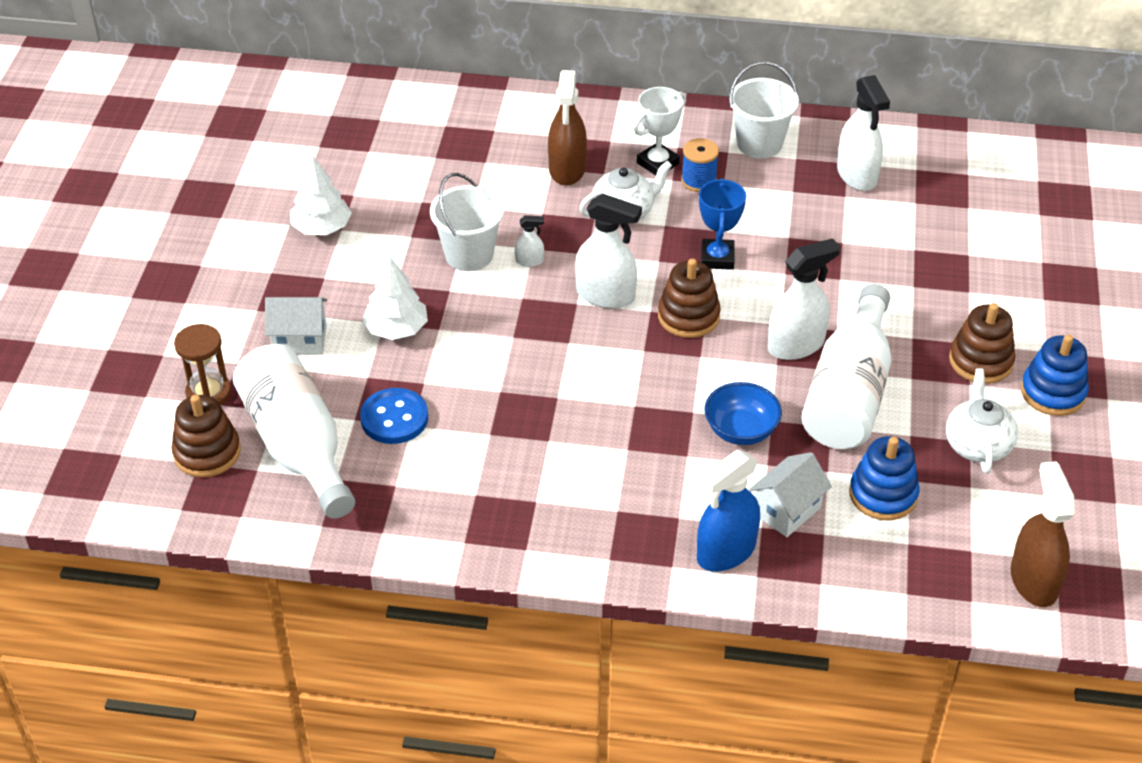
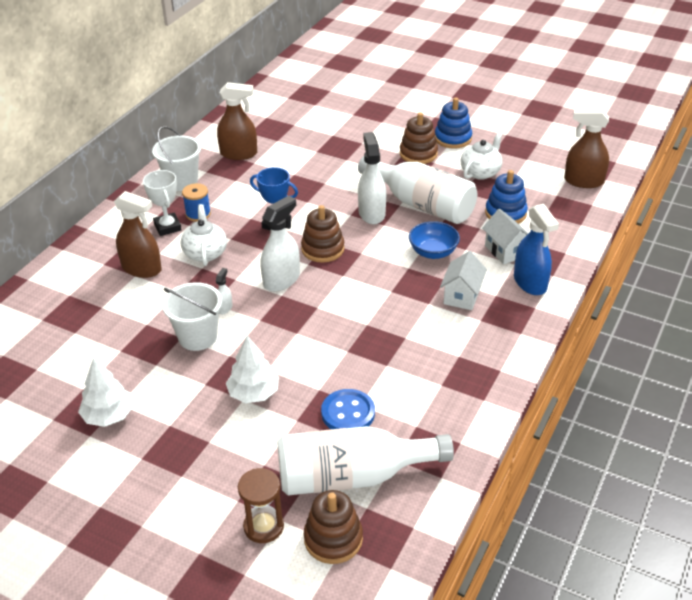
camera: 70 degrees left, 5 degrees down
(300, 340) = (233, 454): white house -> white house (462, 296)
(857, 175) = (239, 154): white spray bottle -> brown spray bottle
(977, 445) = (481, 172): white teapot -> white teapot turned 105 degrees clockwise

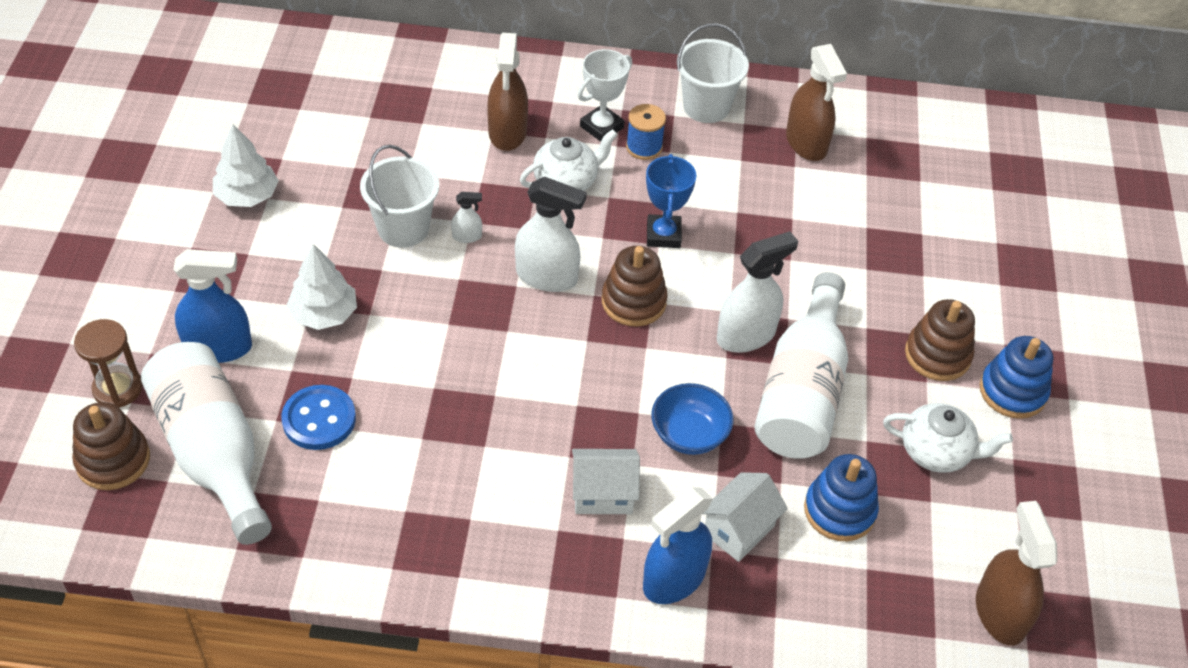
camera: 65 degrees right, 10 degrees up
(254, 457) = (218, 347): none -> blue spray bottle

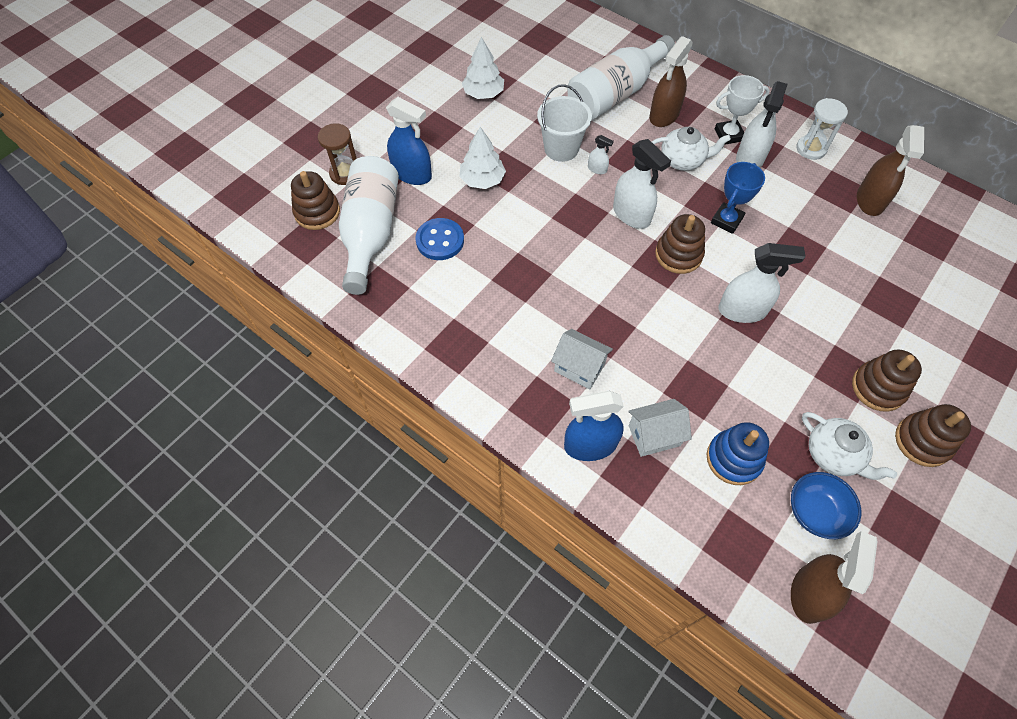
camera: 35 degrees right, 10 degrees up
(644, 147) = (749, 159): blue spool -> white spray bottle
(689, 434) = (660, 357): blue bowl -> blue bowl (815, 512)
(706, 107) = (811, 149): white bucket -> white hourglass
(802, 391) = (758, 366): white bottle -> white bottle (615, 94)
(1012, 391) = (922, 441): blue stacking toy -> brown stacking toy

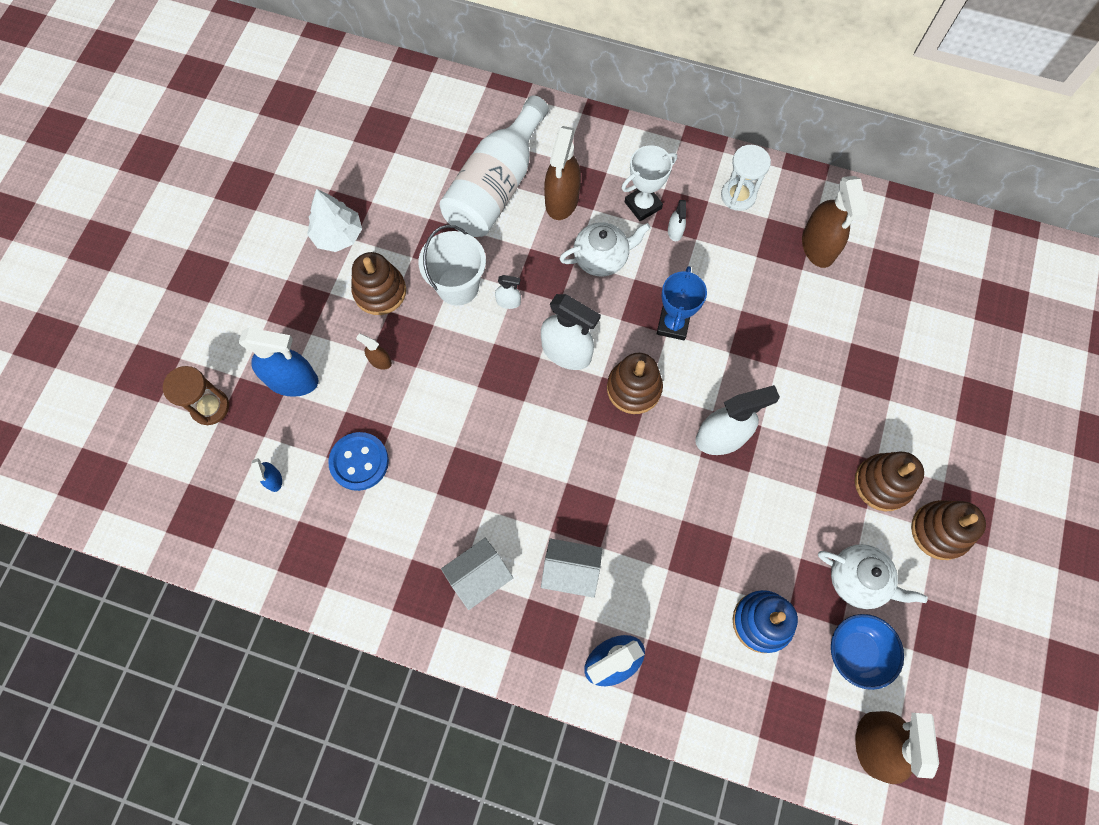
camera: 20 degrees left, 10 degrees up
(317, 212) = (197, 473): brown stacking toy -> brown stacking toy (380, 291)
(371, 233) = (273, 479): white bottle -> blue spray bottle
(482, 180) = (380, 361): white tree -> brown spray bottle
(654, 435) = (674, 625): white house -> white house (479, 577)
(749, 159) = (675, 231): white spray bottle -> white spray bottle, size x0.47

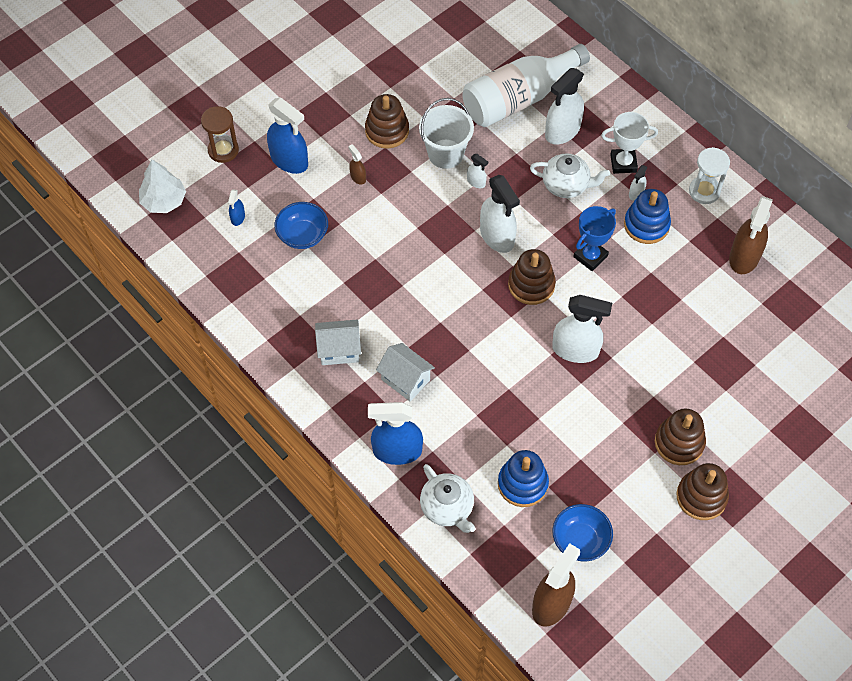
camera: 30 degrees right, 10 degrees down
(338, 235) = (380, 79): white tree -> white tree (164, 201)
(359, 462) = (302, 235): blue button -> blue bowl
(562, 200) = (562, 131): brown spray bottle -> white spray bottle
(706, 261) = (646, 225): none -> blue stacking toy
(858, 580) = (614, 495): white teapot -> white teapot (447, 508)

